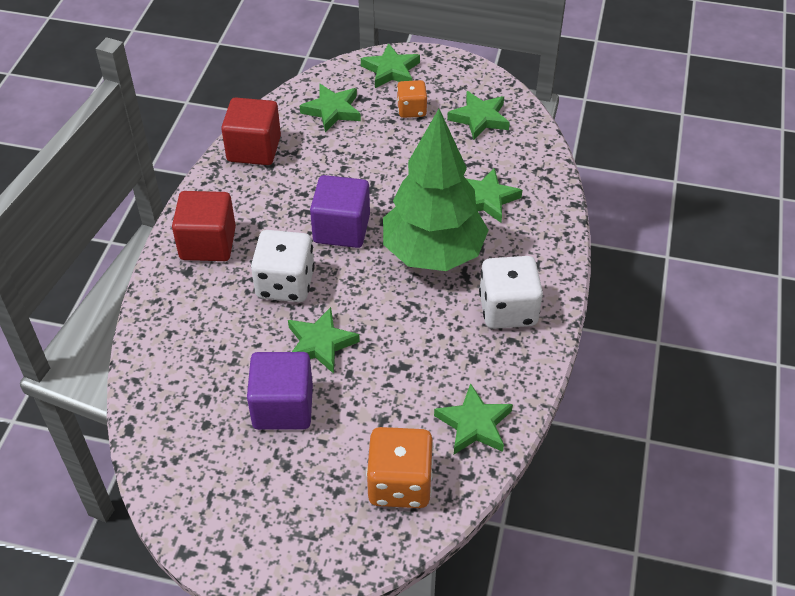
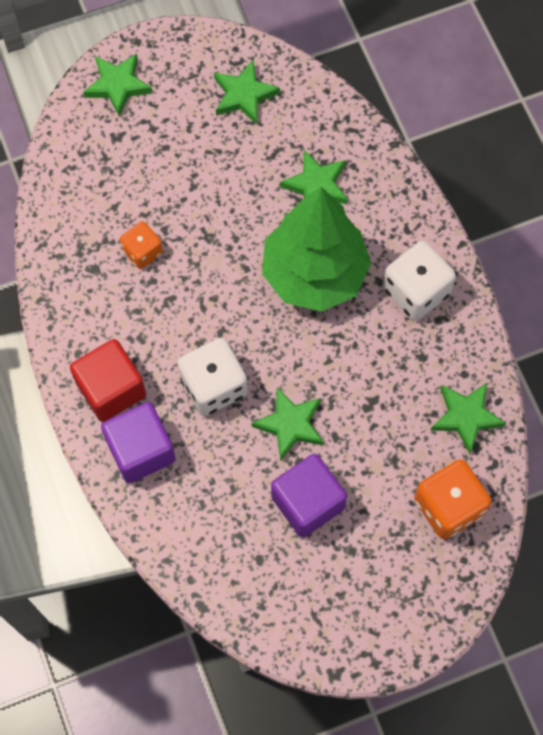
camera: 35 degrees left, 20 degrees up
(254, 149) = (64, 260): red cube -> none
(332, 110) = (101, 169): green star -> none
(341, 229) = (216, 298): purple cube -> purple cube (141, 450)
(411, 110) = (174, 123): orange dice -> orange dice (142, 252)

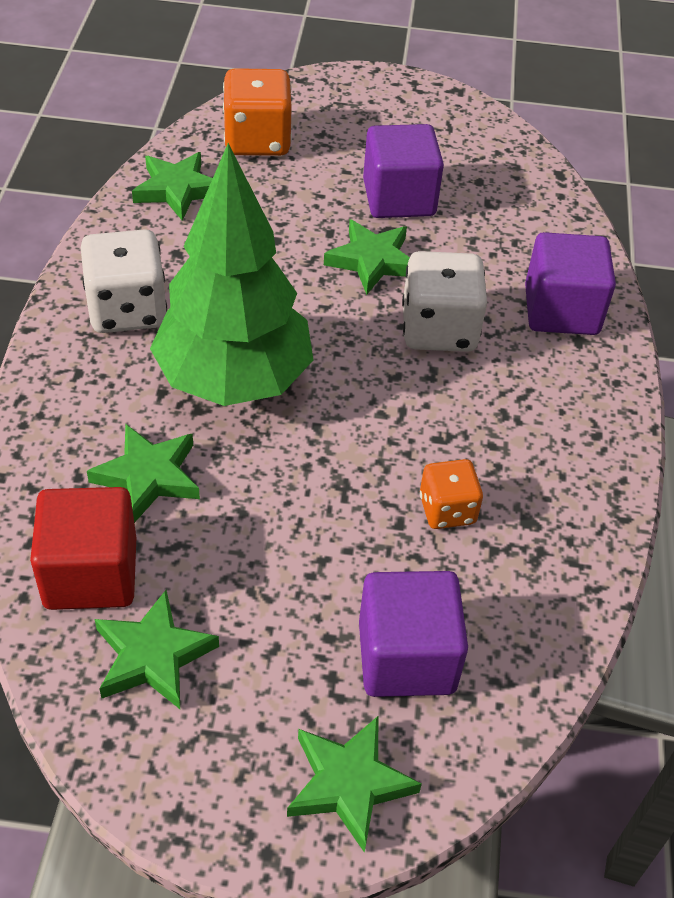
camera: 155 degrees left, 20 degrees down
(111, 389) = (569, 380): red cube -> red cube (91, 573)
(122, 156) = (406, 657): none -> purple cube

